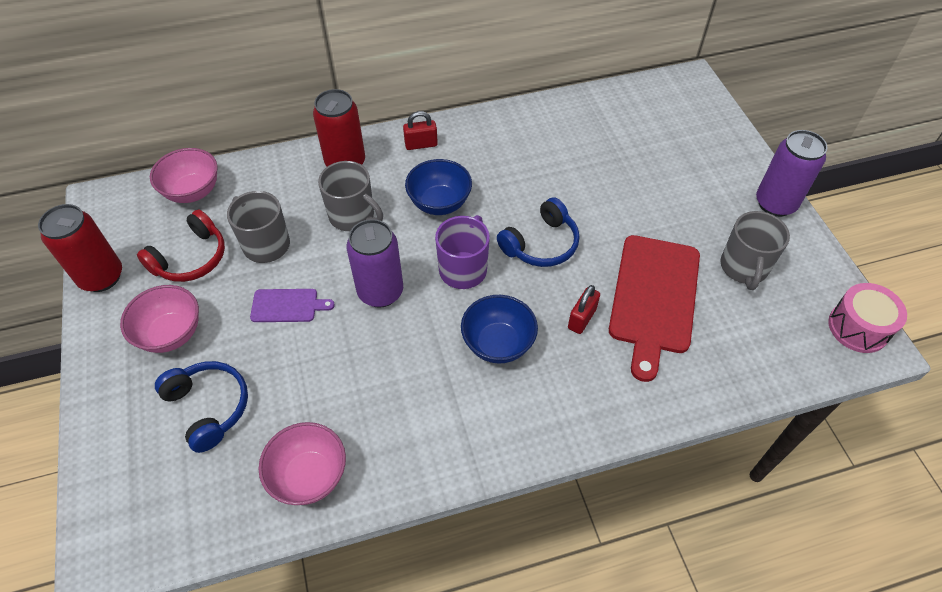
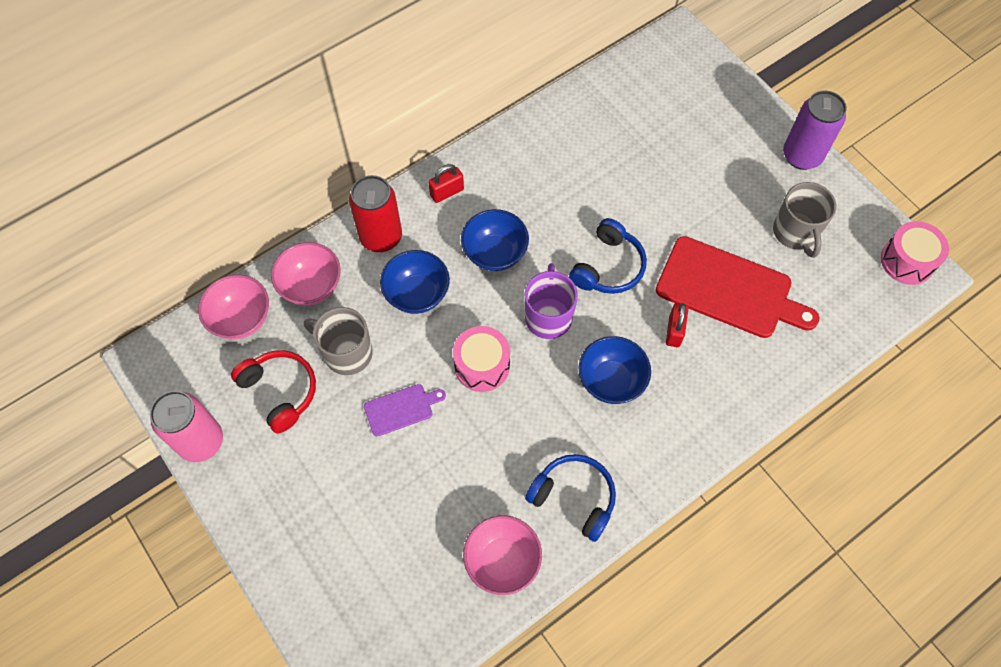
camera: 20 degrees left, 10 degrees up
(101, 277) = (201, 441): red can -> pink can
(171, 334) = (305, 475): pink bowl -> pink bowl (311, 286)
(190, 258) = (280, 392): red headphones -> red headphones turned 60 degrees counterclockwise
(208, 407) = (380, 532): blue headphones -> blue headphones (574, 498)
(352, 216) = (417, 294): grey mug -> blue bowl
(380, 292) = (482, 365): purple can -> pink drum
(654, 298) = (729, 289): red cutting board -> red cutting board turned 60 degrees counterclockwise

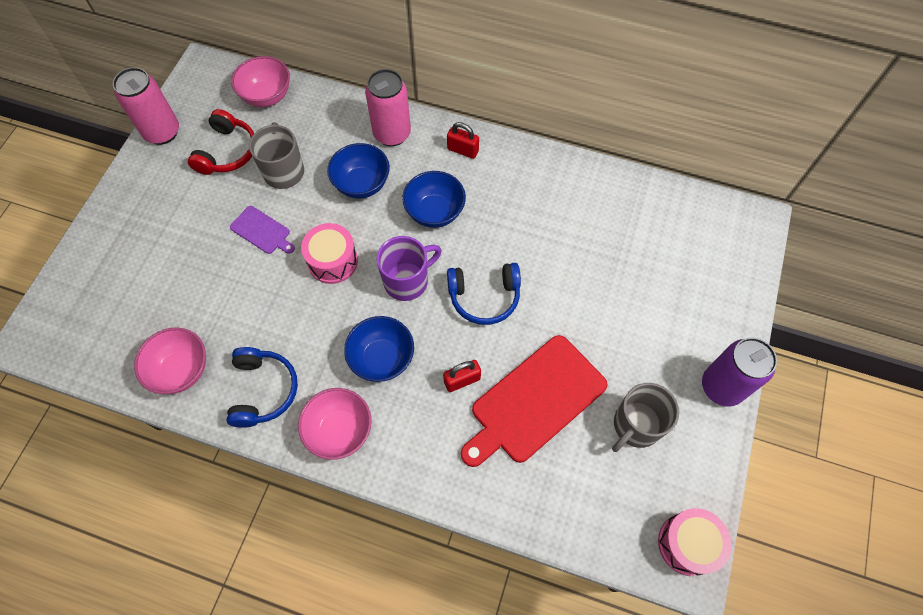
camera: 55 degrees right, 0 degrees up
(311, 286) = (321, 119): pink bowl -> pink bowl (340, 431)
(381, 237) = (392, 134): red can -> pink can
(729, 289) = (534, 401): red cutting board -> red cutting board turned 60 degrees clockwise

